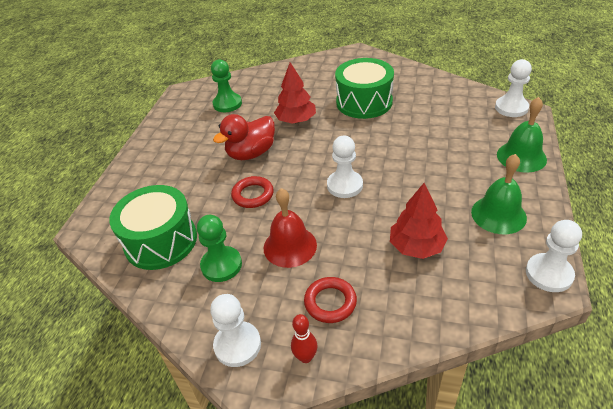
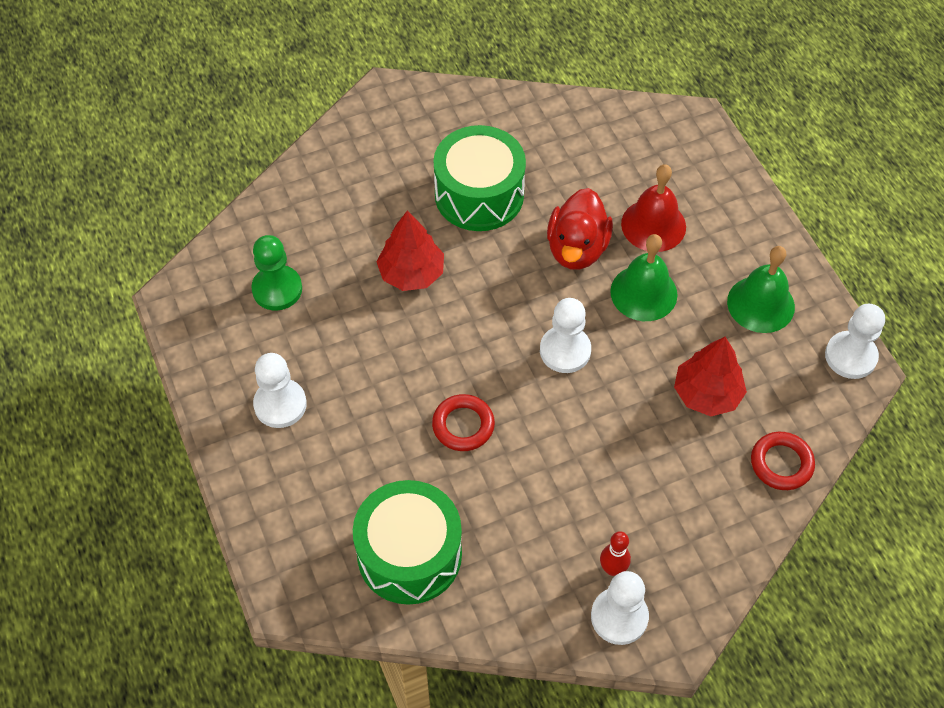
camera: 40 degrees left, 15 degrees up
(221, 265) = (516, 540): green pawn -> none
(251, 153) = (399, 361): red duck -> red duck (577, 248)
(290, 246) = (572, 471): red bell -> red bell (653, 225)
(305, 357) = (695, 586): red bowling pin -> red bowling pin (612, 569)
(330, 302) = (671, 513): red ring -> red ring (781, 463)
(511, 108) = (674, 122): white pawn -> white pawn (280, 404)
(521, 157) = (733, 203): green bell -> green bell (643, 293)

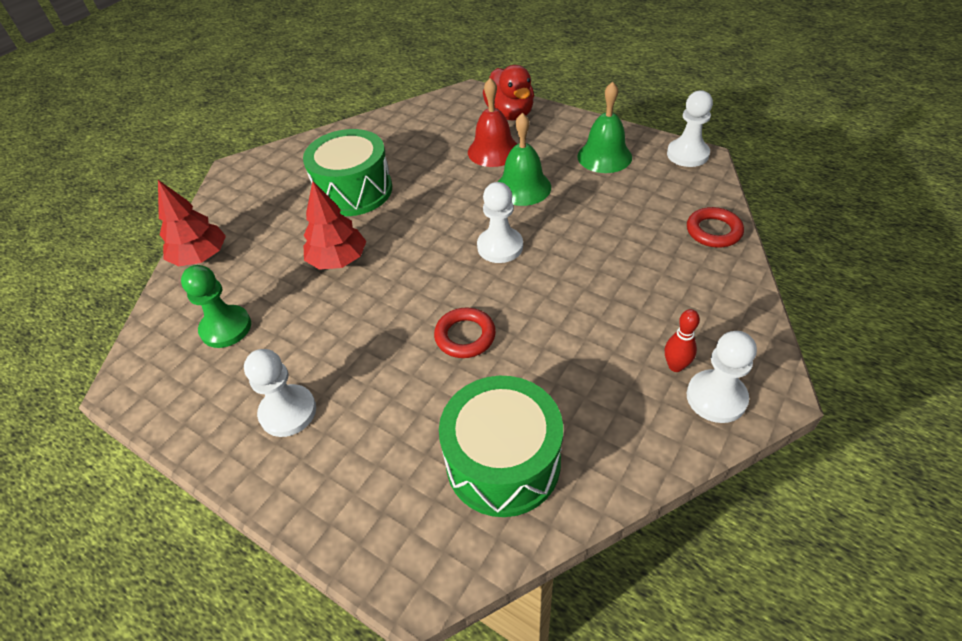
camera: 30 degrees left, 10 degrees down
(577, 248) = (453, 186): red duck -> red duck (510, 114)
(707, 394) = (623, 219): red tree -> red tree (201, 257)

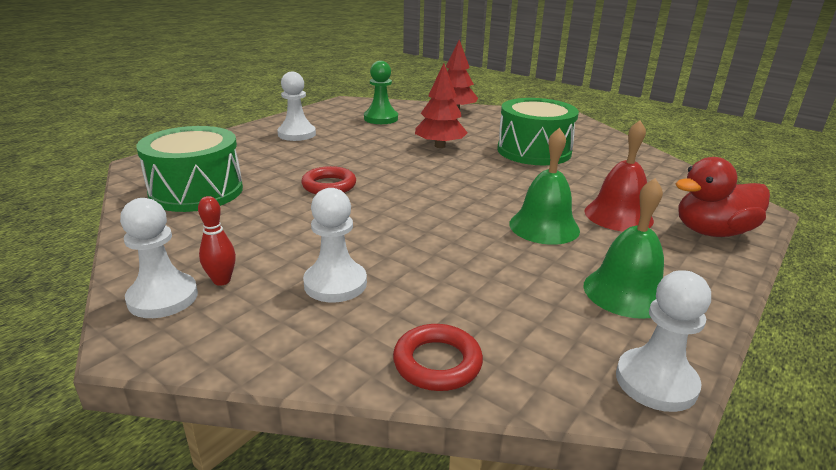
camera: 90 degrees right, 20 degrees down
(500, 247) = (440, 207): white pawn -> white pawn (335, 284)

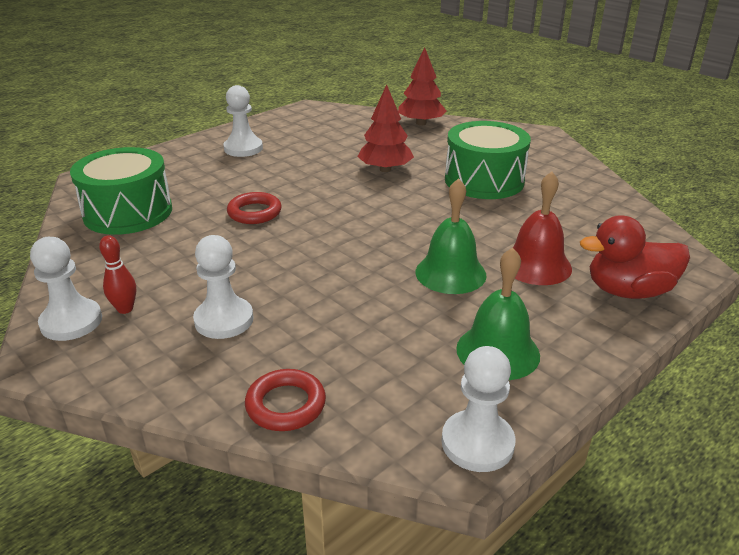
camera: 10 degrees right, 5 degrees up
(381, 118) = (336, 131): green pawn -> none

